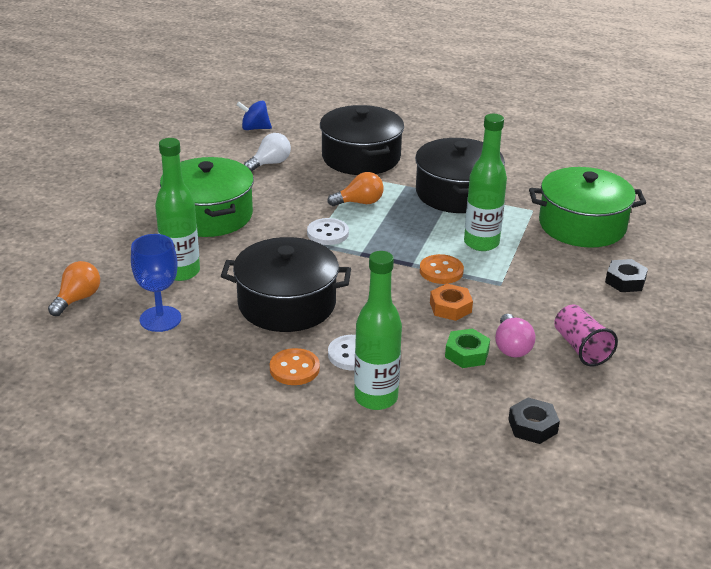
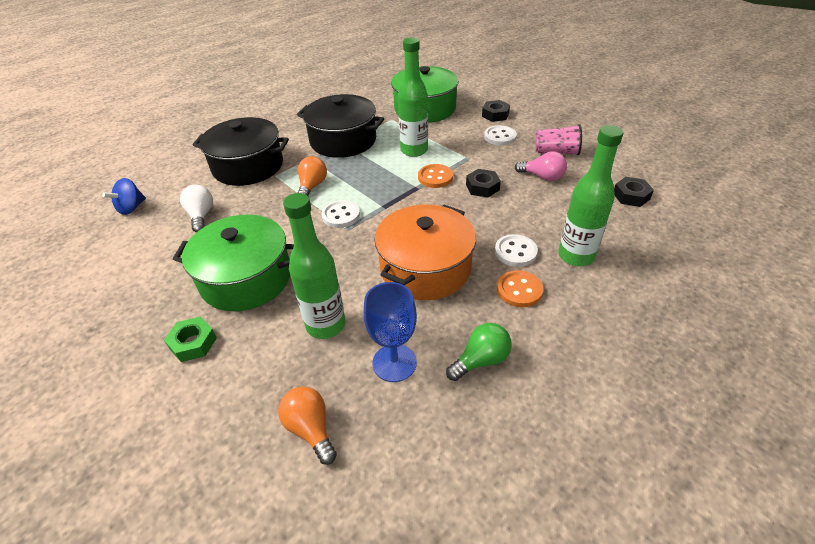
camera: 60 degrees left, 10 degrees up
(189, 365) = (481, 360): none -> green light bulb
(287, 304) = (425, 268): black pot -> orange pot
(450, 307) = (482, 187): orange nut -> black nut
(467, 353) = (541, 197): green nut -> green nut (193, 343)
(573, 296) = (500, 137): none -> white button

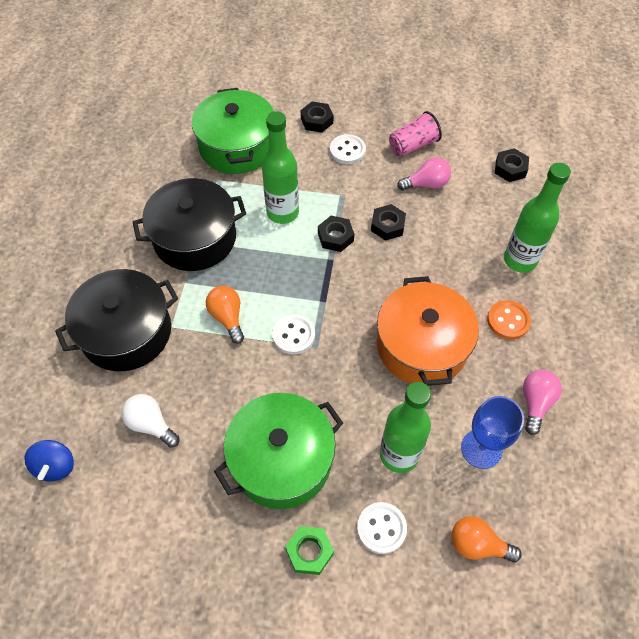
camera: 40 degrees left, 15 degrees up
(435, 177) = (335, 237): orange button -> black nut
(481, 360) = (535, 402): green light bulb -> pink light bulb
(515, 252) = (474, 284): white button -> white button (381, 528)

